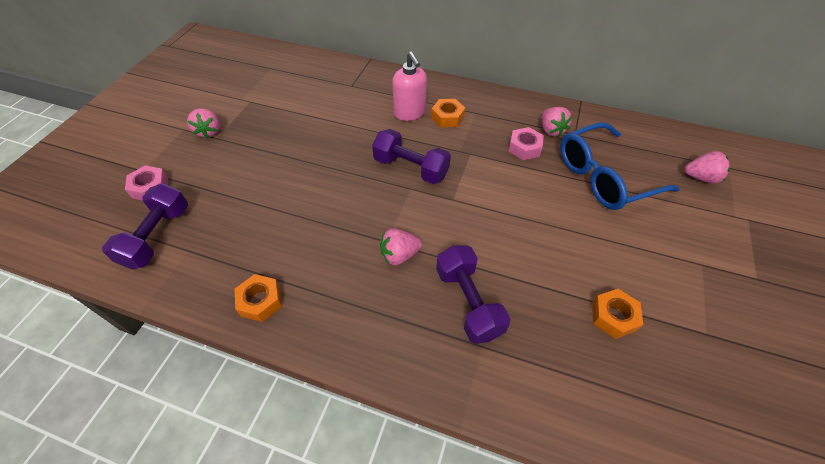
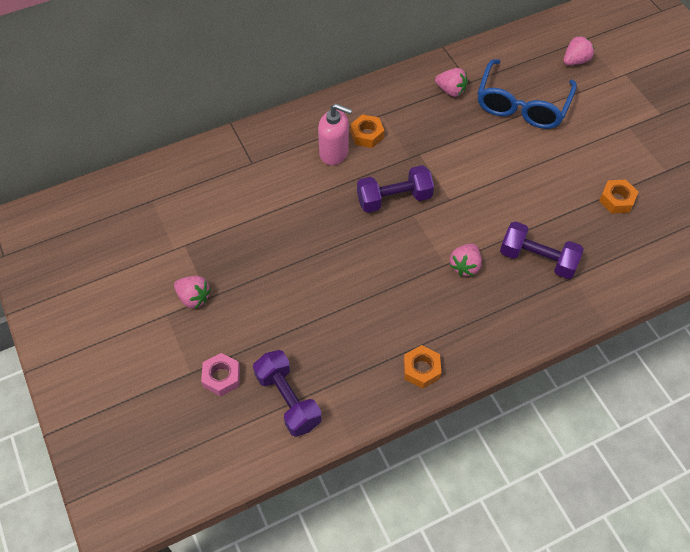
camera: 45 degrees left, 5 degrees up
(524, 148) = (449, 120): pink nut -> none

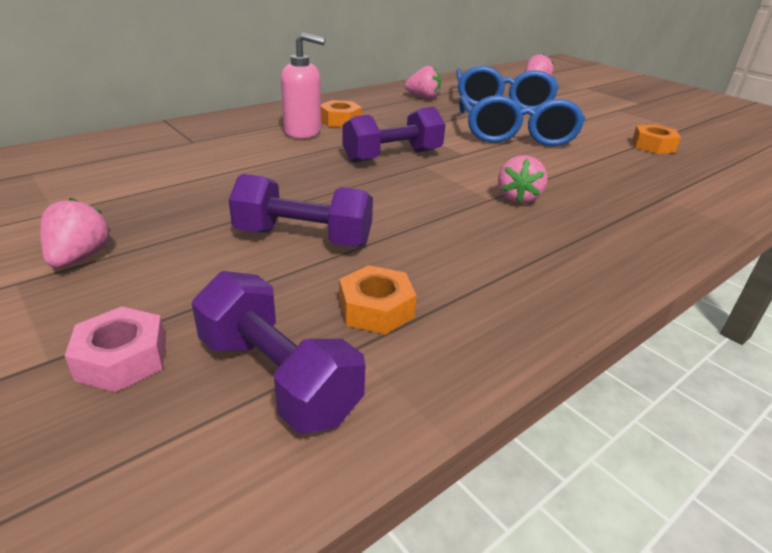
camera: 15 degrees left, 25 degrees down
(193, 298) = (79, 258): pink strawberry -> pink strawberry turned 105 degrees counterclockwise
(421, 369) = (523, 303): orange nut -> orange nut (376, 309)
(506, 170) = (516, 134): none -> blue glasses
(537, 259) = (606, 187): purple dumbbell -> purple dumbbell (303, 238)

